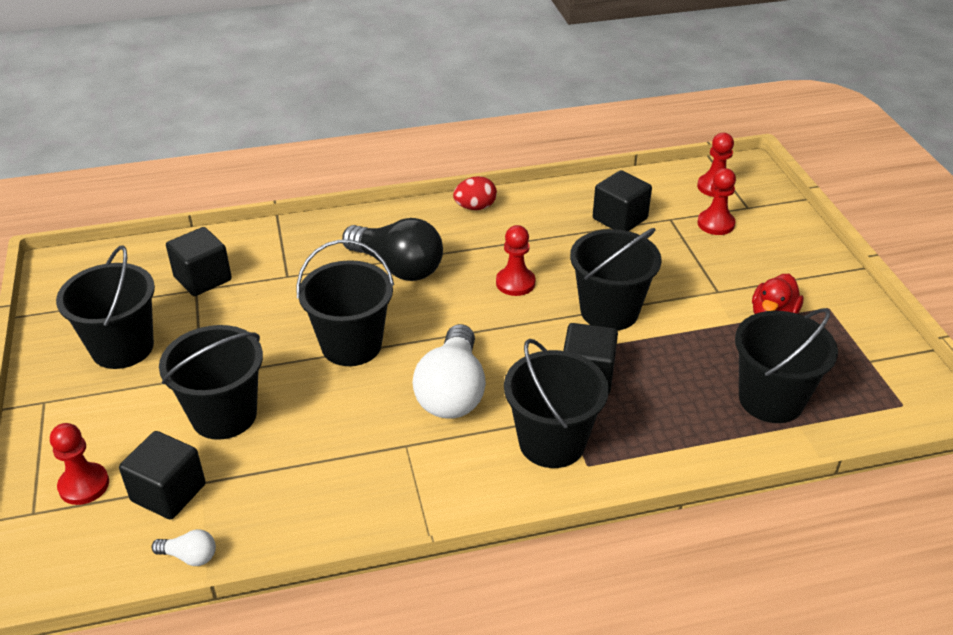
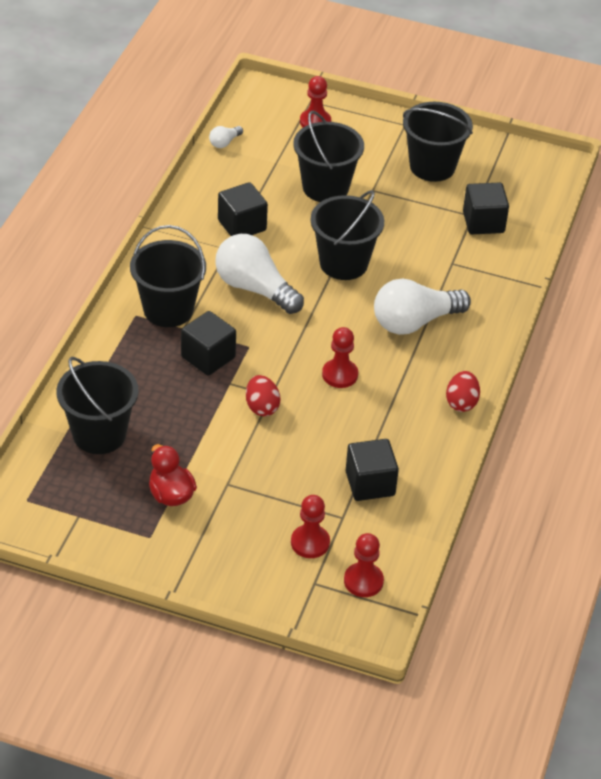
camera: 120 degrees right, 5 degrees up
(168, 492) = (279, 148): black cube -> black cube (242, 225)
(397, 267) = (415, 322): black light bulb -> white light bulb
(609, 311) = (262, 407): black bucket -> red egg

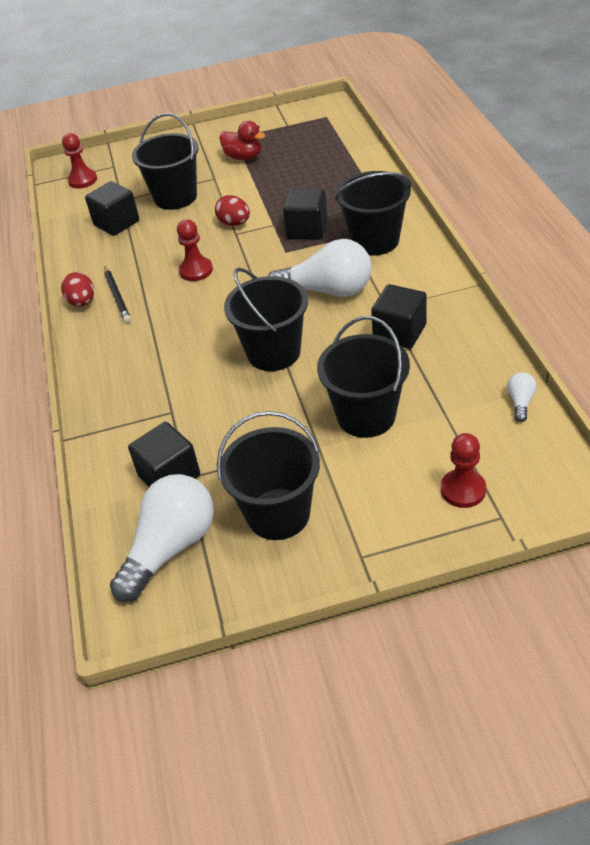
camera: 155 degrees right, 0 degrees up
(99, 434) = (325, 159): black bucket -> black bucket (175, 197)
(310, 543) = (132, 179): red pawn -> none
(415, 322) = (166, 339): white light bulb -> white light bulb (170, 548)
(427, 390) = (117, 296): none -> black pencil

